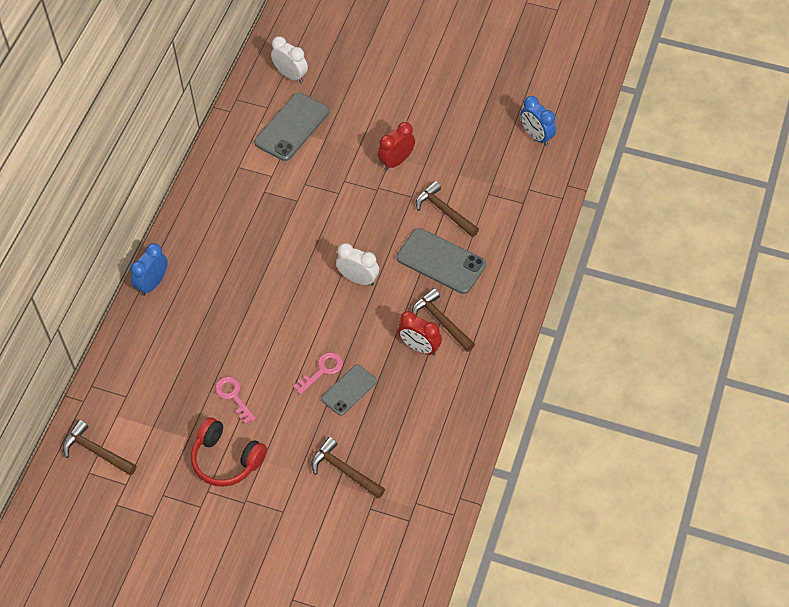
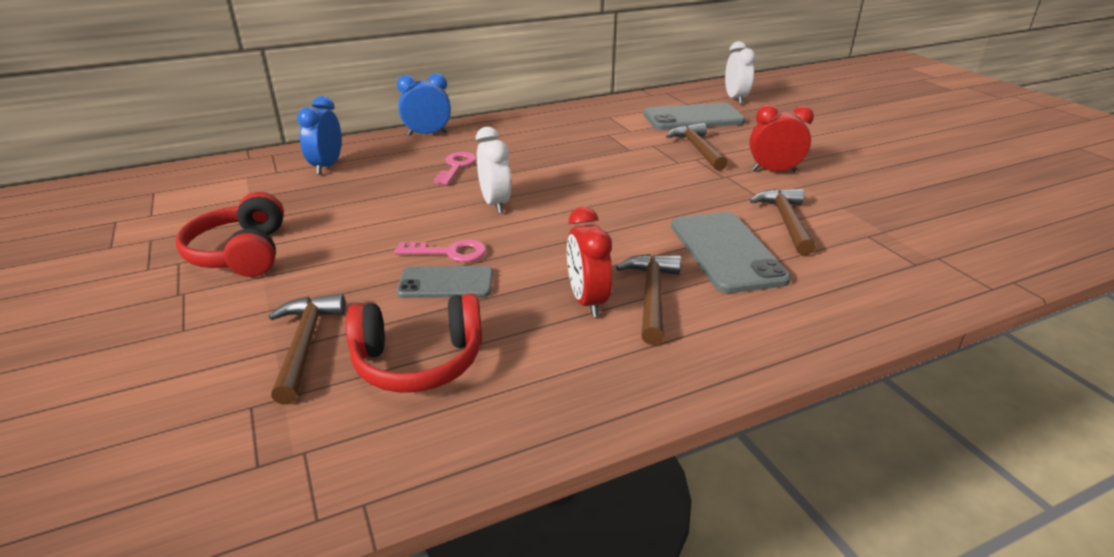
camera: 45 degrees right, 25 degrees down
(96, 451) = (187, 185): brown hammer -> brown hammer (697, 149)
(233, 396) = (342, 219): pink key -> pink key (456, 166)
(358, 279) = (605, 216): white clock -> white clock (495, 203)
(398, 436) = (419, 361): none -> red headphones
(536, 136) = (999, 226): blue clock -> blue clock (327, 166)

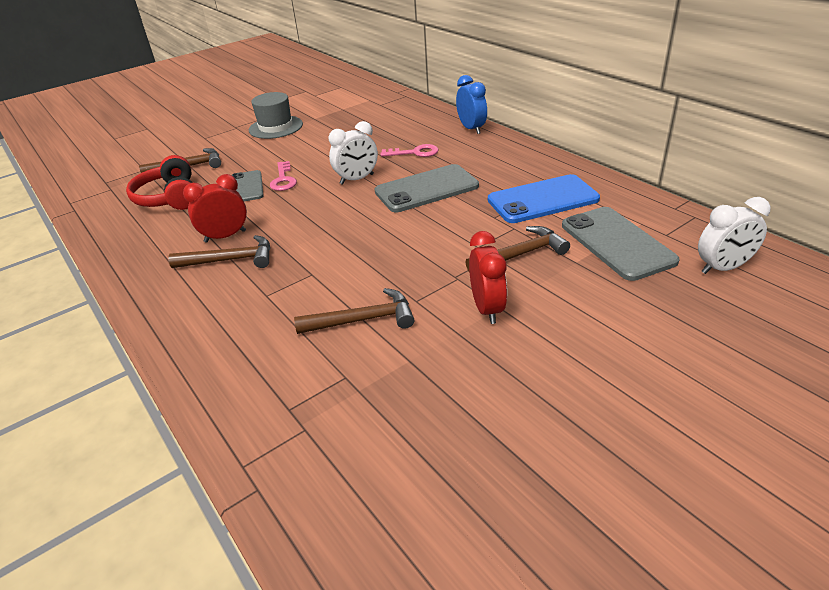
camera: 80 degrees right, 5 degrees up
(242, 253) = (276, 127): red headphones -> grey hat
(327, 166) = (394, 114): blue clock -> none
(610, 128) = (543, 200): none -> blue phone
(726, 252) = (298, 288): grey phone -> grey phone (426, 189)

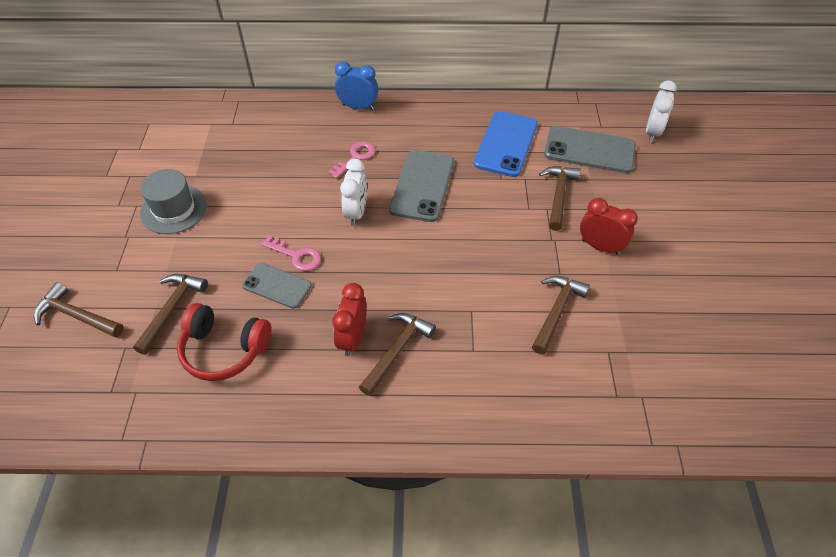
camera: 55 degrees left, 15 degrees up
(156, 146) = (76, 316): none -> brown hammer

